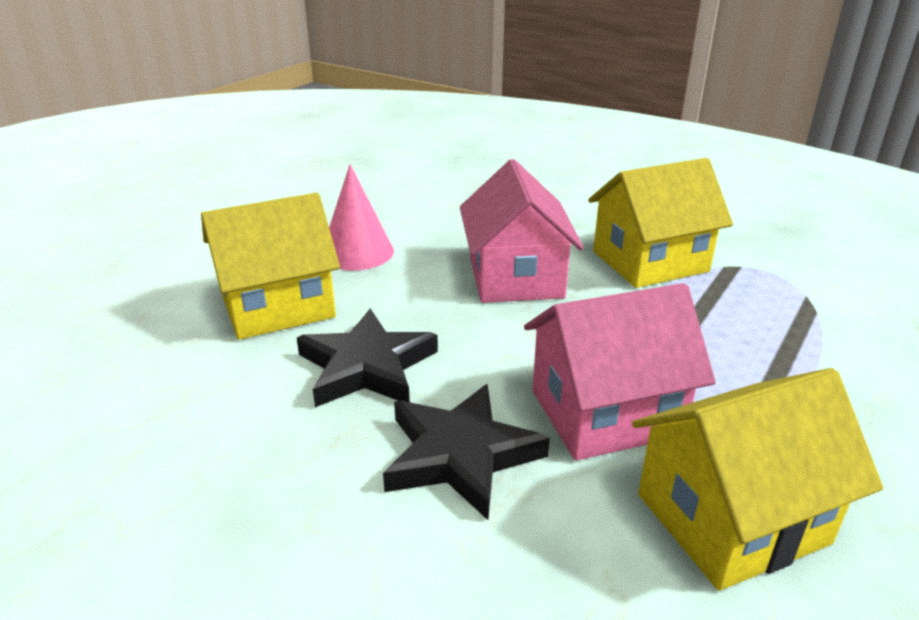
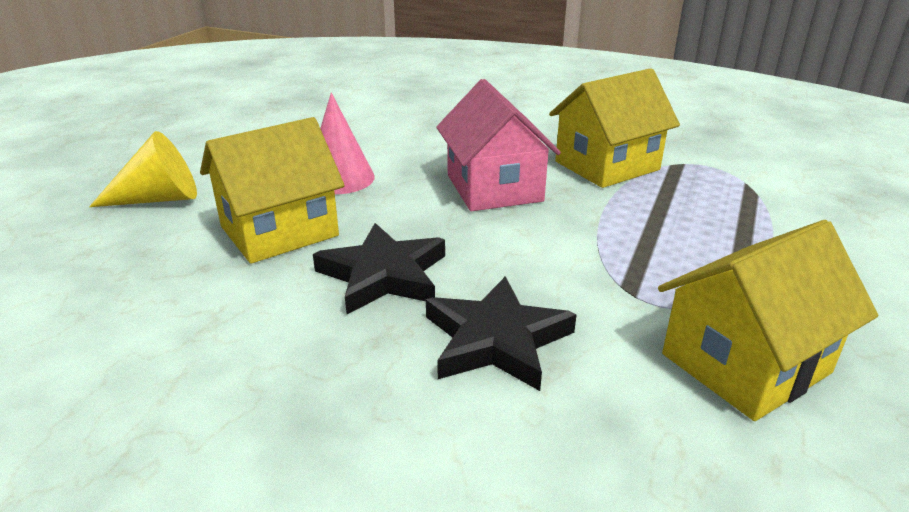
camera: 10 degrees left, 0 degrees up
(173, 259) = (159, 199): none -> yellow cone
(605, 413) = (611, 291): pink house -> none

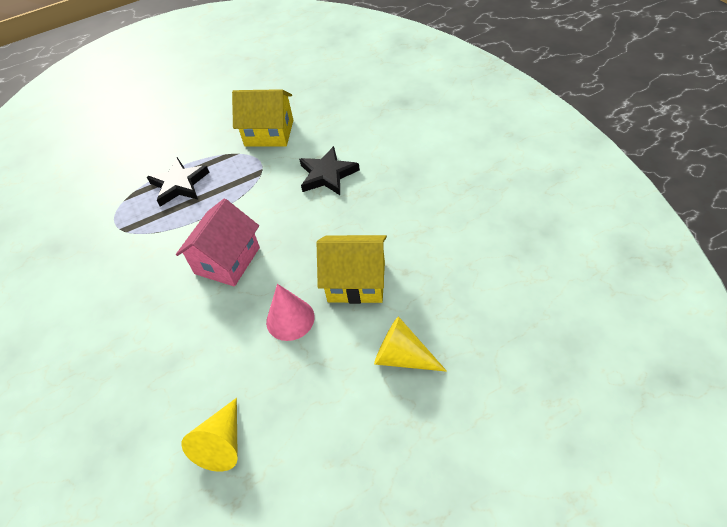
camera: 135 degrees left, 20 degrees up
(318, 112) = (222, 443): none -> yellow cone
(384, 275) = (335, 225): black star -> black star (179, 184)
(607, 165) = (153, 248): yellow house -> none

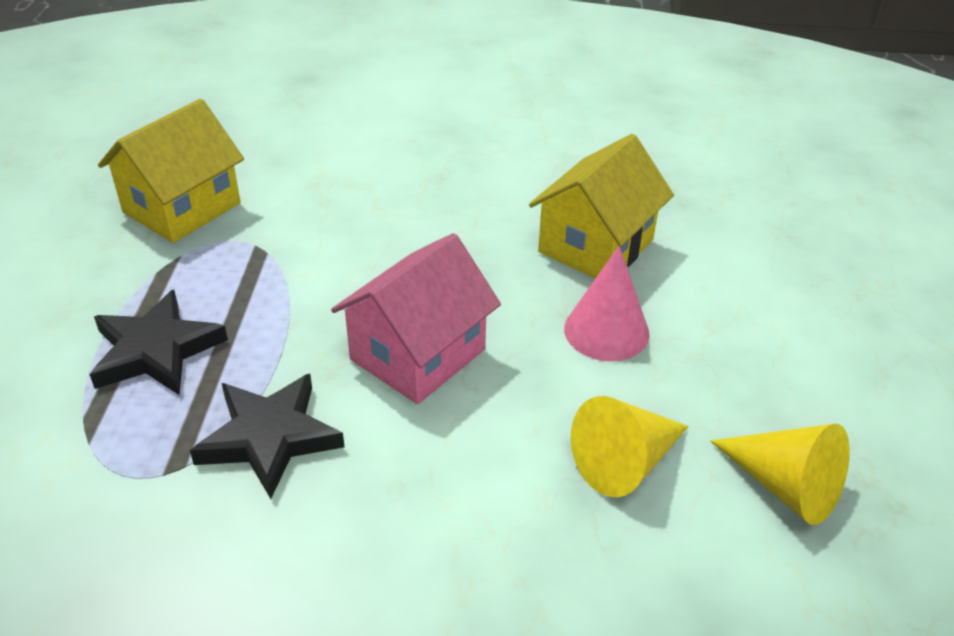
camera: 65 degrees left, 10 degrees down
(227, 260) = (418, 354): pink house -> pink house turned 75 degrees clockwise
(327, 174) = (359, 191): black star -> black star (269, 437)
(402, 357) = (755, 259): yellow cone -> yellow cone (625, 463)

